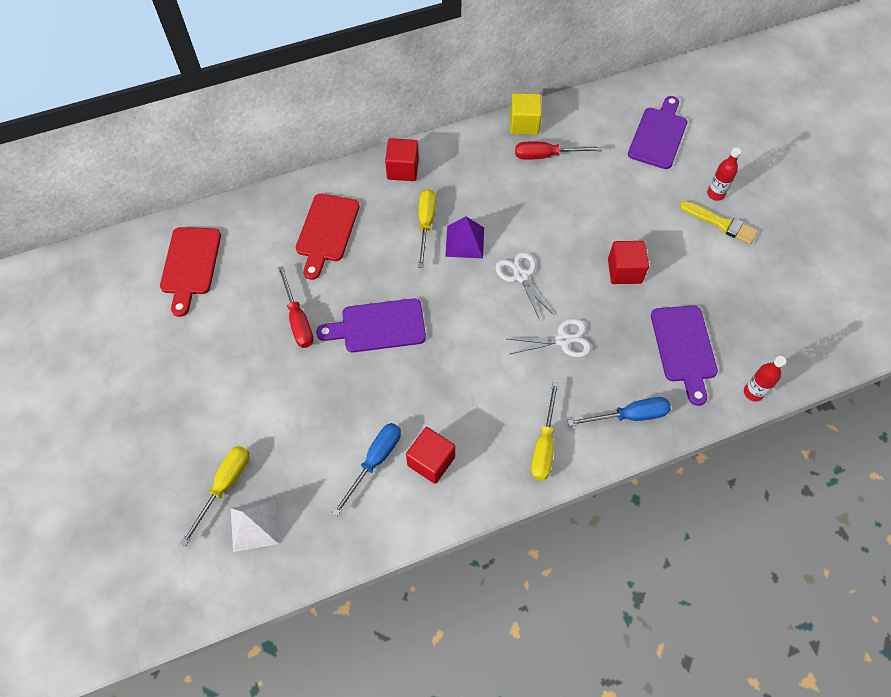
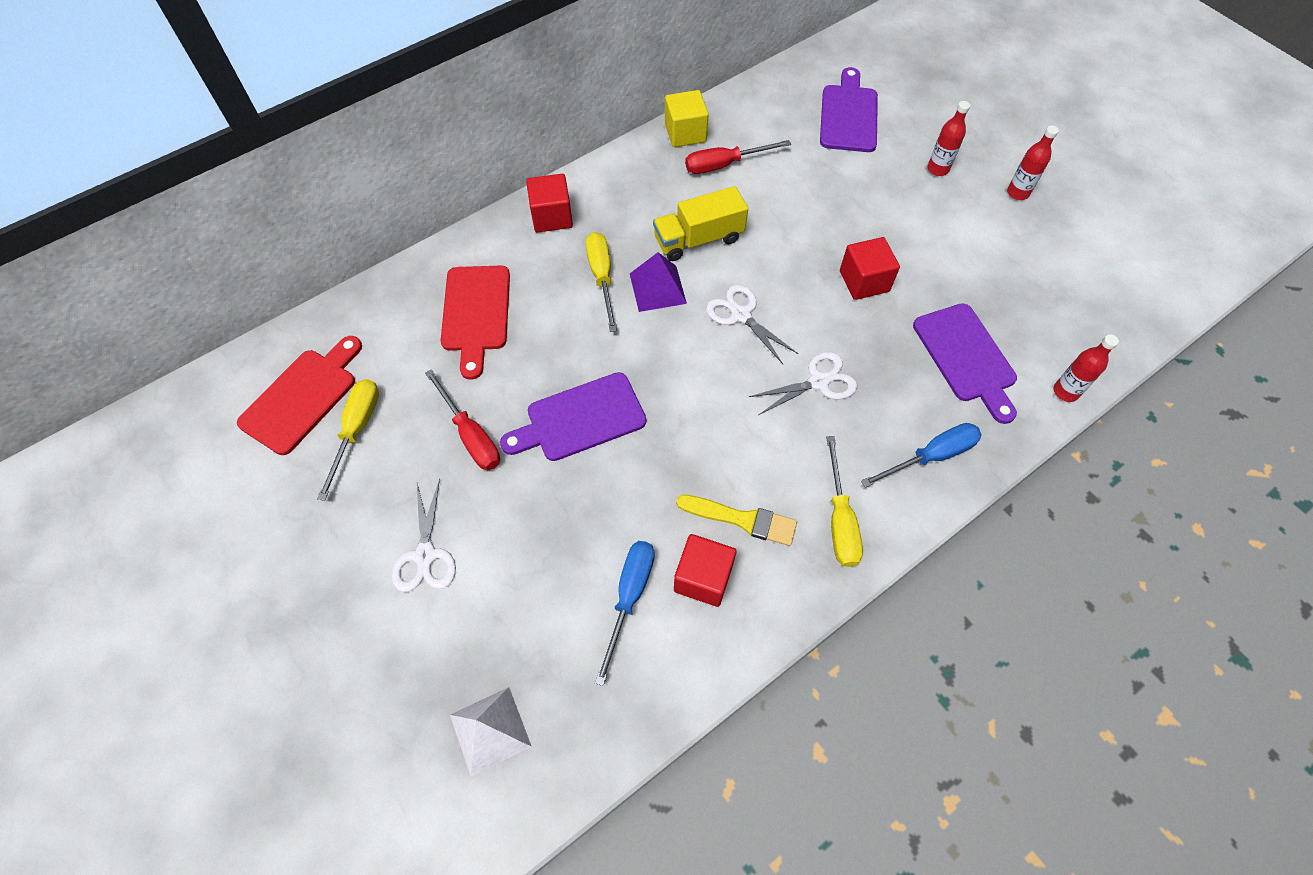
camera: 15 degrees left, 0 degrees up
(190, 265) = (303, 397): red cutting board -> red cutting board turned 135 degrees counterclockwise
(225, 486) = (433, 686): yellow screwdriver -> yellow screwdriver (357, 430)
(243, 396) = (425, 555): none -> white scissors
(507, 210) = (698, 239): none -> yellow truck
(721, 223) = (956, 201): yellow brush -> yellow brush (741, 519)
(774, 227) = (1017, 193): none -> red bottle

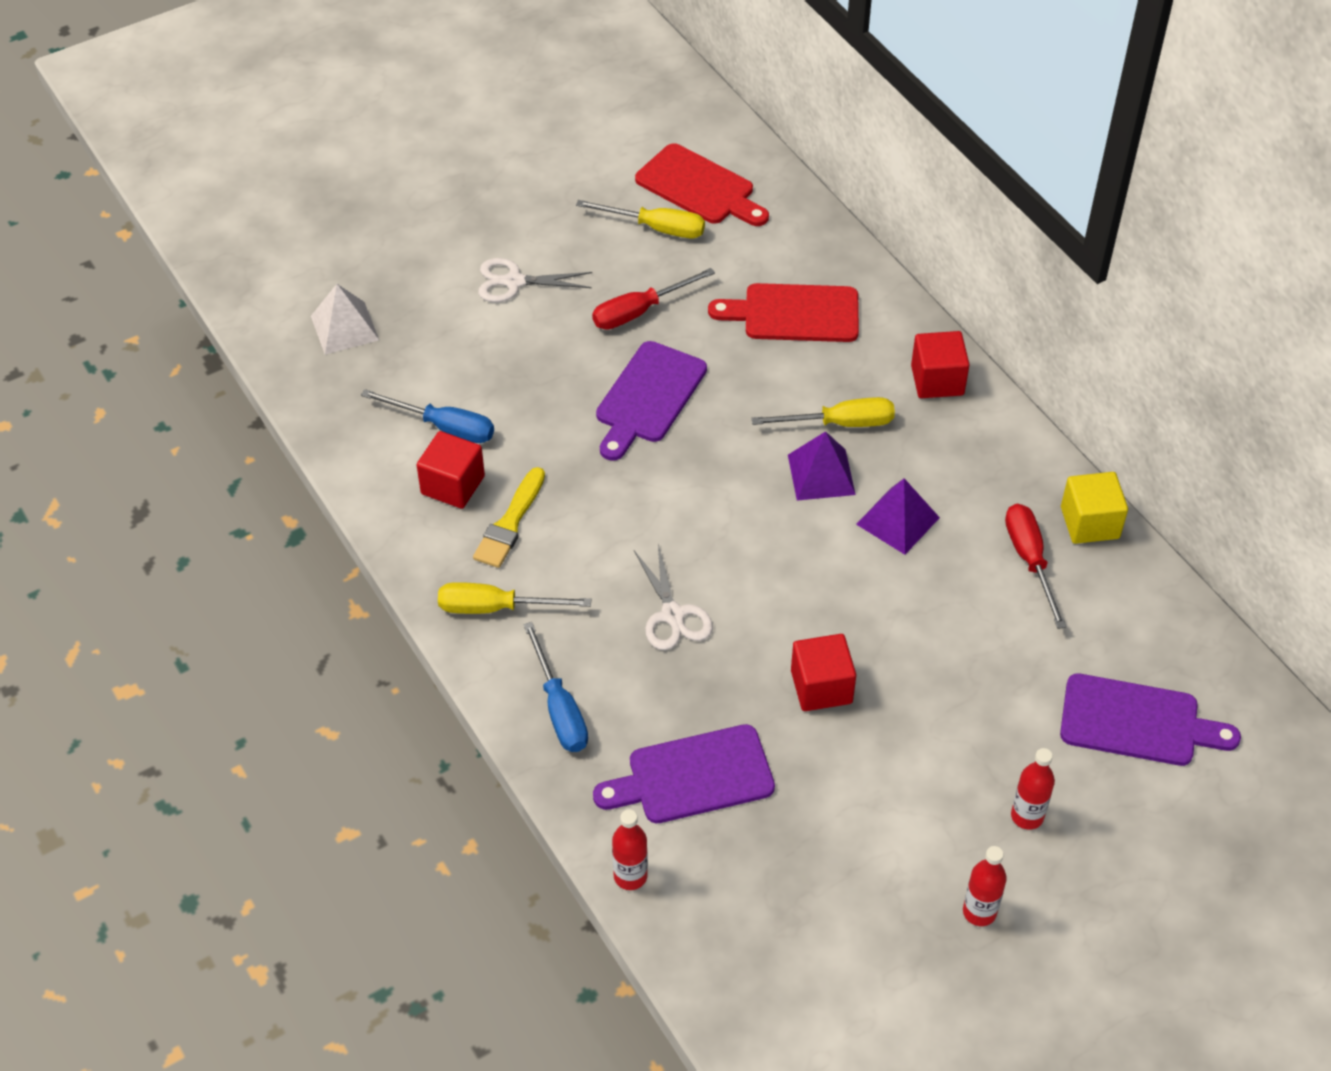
camera: 95 degrees right, 10 degrees down
(580, 419) = (648, 397): purple cutting board -> purple cutting board turned 135 degrees counterclockwise
(698, 239) = (897, 520): yellow truck -> purple pyramid
(741, 315) = (776, 551): white scissors -> none

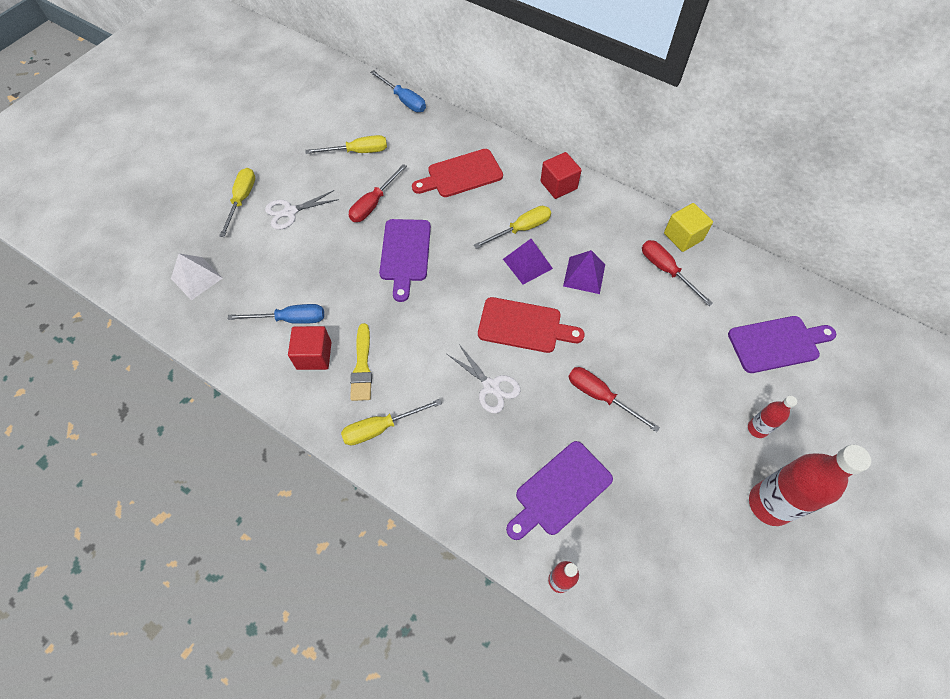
camera: 25 degrees left, 10 degrees up
(455, 242) = (242, 200): none -> yellow screwdriver
(559, 709) = (455, 480): blue screwdriver -> blue screwdriver (404, 100)
(699, 187) = (370, 121): red cutting board -> red cutting board (524, 326)
(821, 687) = (600, 396): red cube -> red screwdriver
(979, 912) = (769, 504): red bottle -> red bottle, size x2.00

